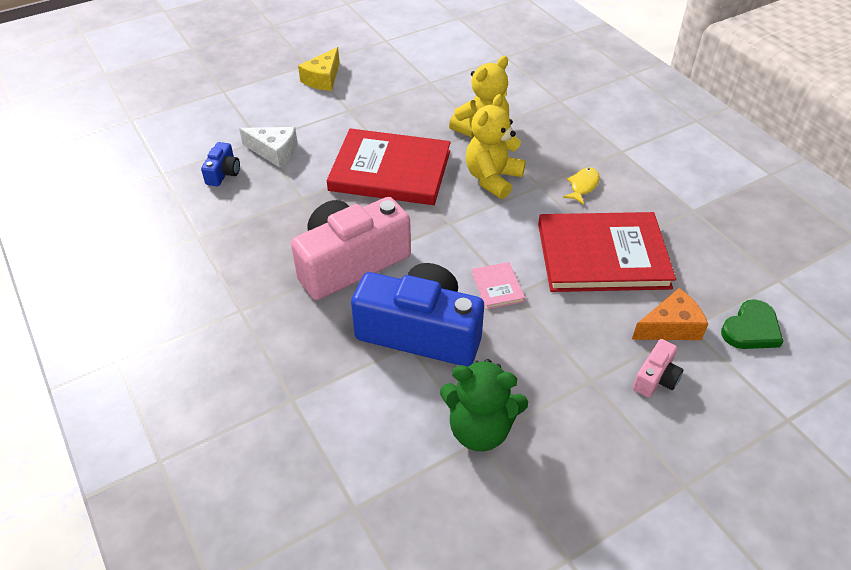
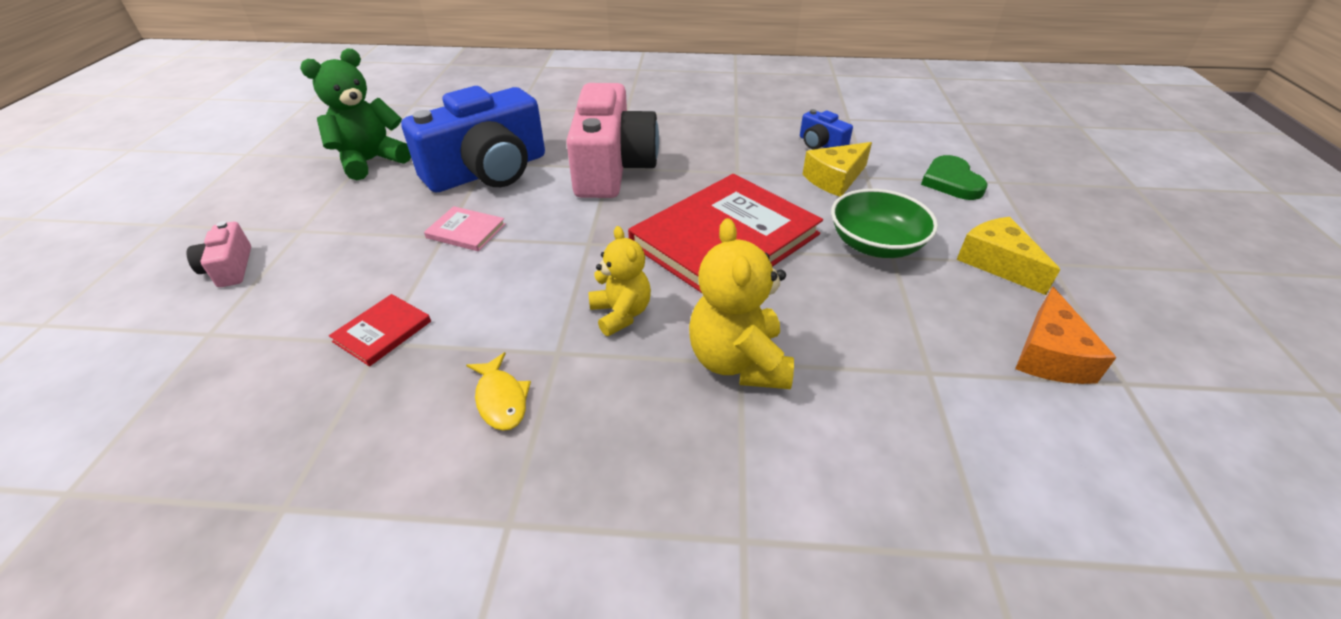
camera: 125 degrees right, 5 degrees down
(274, 152) = (835, 179): white cheese -> yellow cheese
(342, 117) = (875, 244): none -> green bowl
(492, 179) = (621, 314): yellow teddy bear -> yellow teddy bear, size x0.65
(602, 255) = (382, 331): red book -> red book, size x0.41
(670, 327) = (236, 318): orange cheese -> orange cheese (1049, 355)
(751, 329) = (110, 386): green heart -> green heart (951, 181)

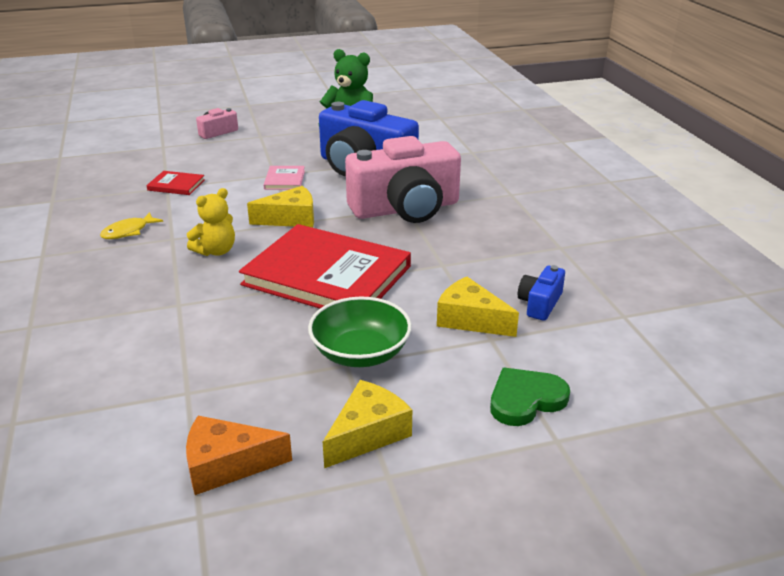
camera: 70 degrees right, 10 degrees down
(577, 243) = (290, 219): none -> yellow cheese
(738, 362) = (178, 303): yellow teddy bear -> none

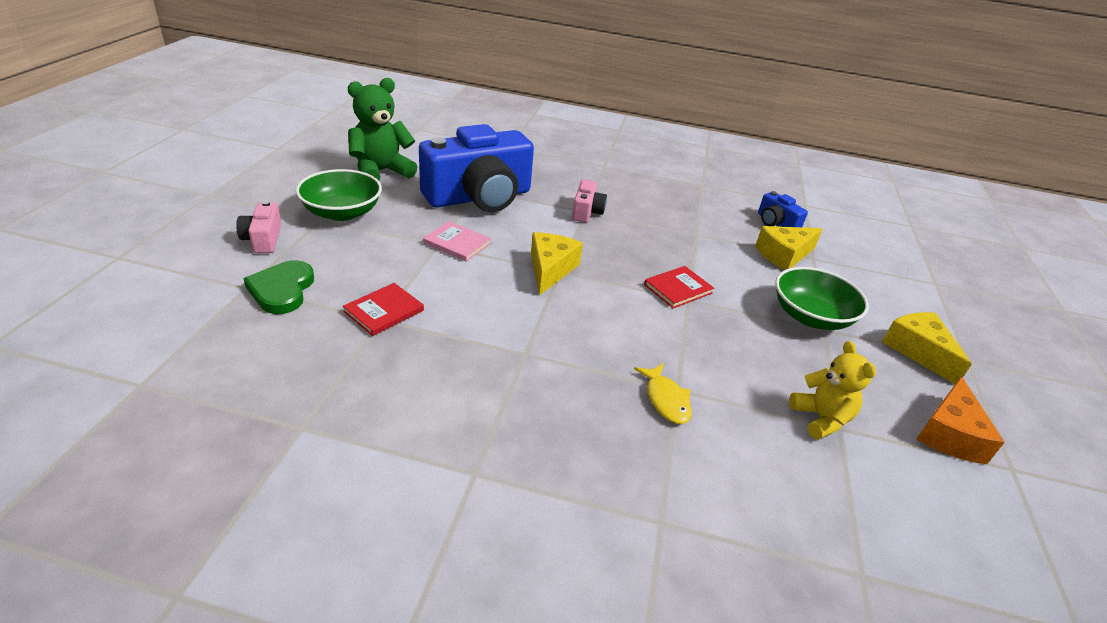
camera: 65 degrees left, 5 degrees up
(128, 231) = (476, 381): yellow fish -> yellow fish (666, 400)
(216, 251) = (581, 333): yellow teddy bear -> yellow teddy bear (821, 419)
(276, 138) = (342, 212): none -> green bowl
(327, 275) = (678, 289): red book -> red book, size x0.41
(405, 208) = (586, 211): pink camera -> pink camera, size x0.43
(525, 399) = (890, 275): green heart -> green heart (282, 290)

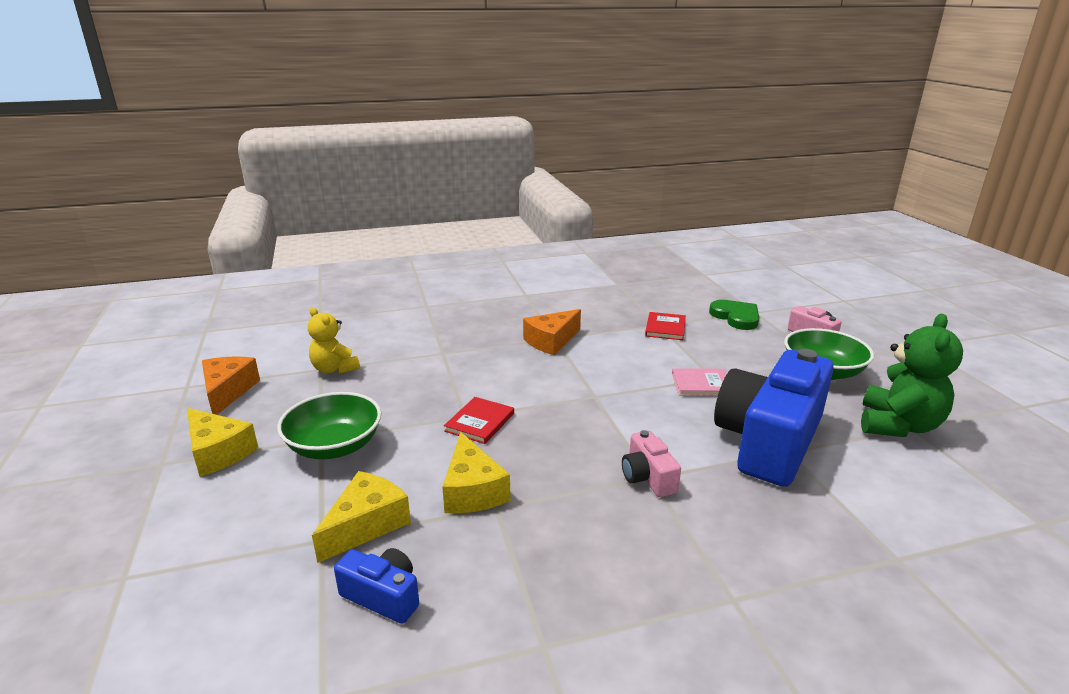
camera: 155 degrees right, 10 degrees down
(534, 350) = (551, 341): none -> orange cheese
(550, 269) = (604, 394): yellow cheese -> yellow cheese (472, 490)
(666, 400) = (448, 345): yellow fish -> none

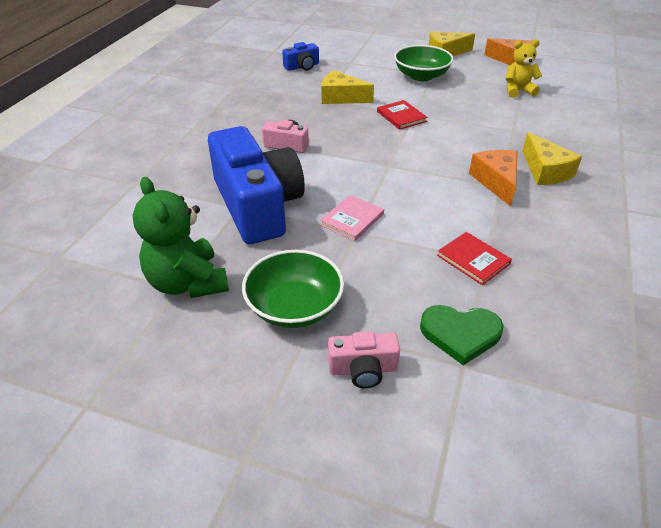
camera: 125 degrees right, 15 degrees up
(366, 524) = (348, 71): yellow cheese -> yellow cheese (545, 171)

